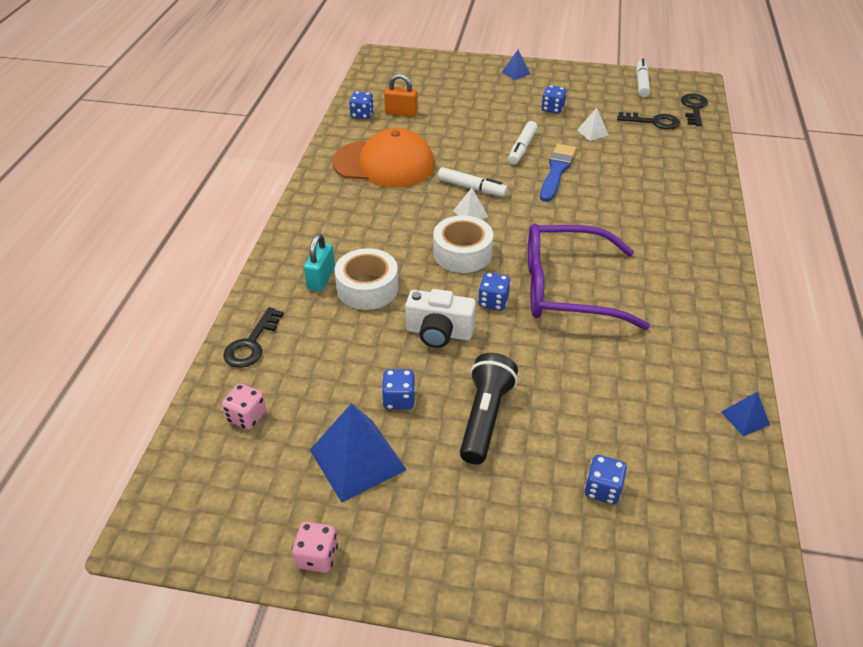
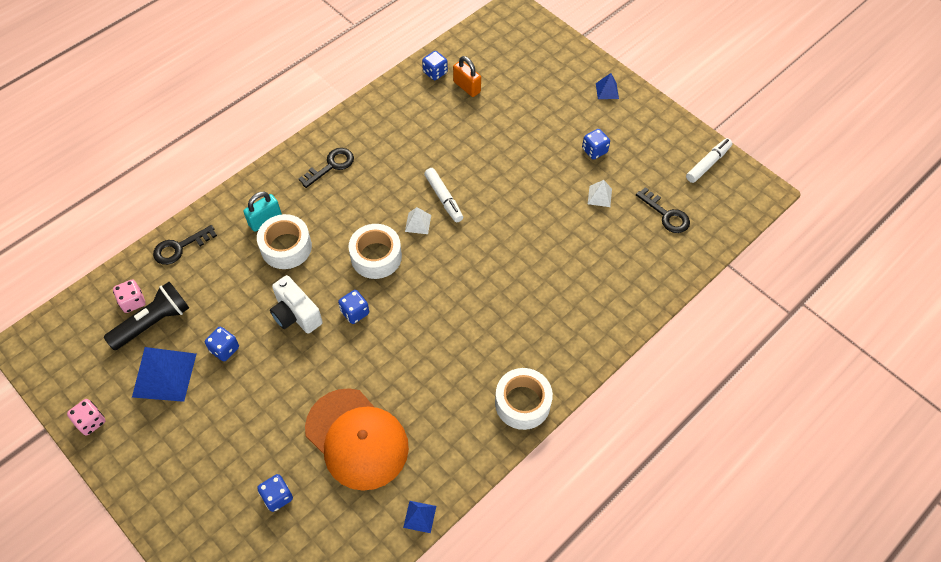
camera: 35 degrees right, 15 degrees up
(384, 164) = (403, 136): orange cap -> orange cap (357, 439)
(485, 417) = (261, 398): black flashlight -> black flashlight (153, 322)
(522, 148) = (523, 180): white marker -> none
(556, 171) = (526, 220): blue brush -> none
(566, 288) = (415, 334): purple glasses -> none
(694, 108) = (722, 220): black key -> black key (331, 166)
(713, 286) = (522, 403): none -> white tape

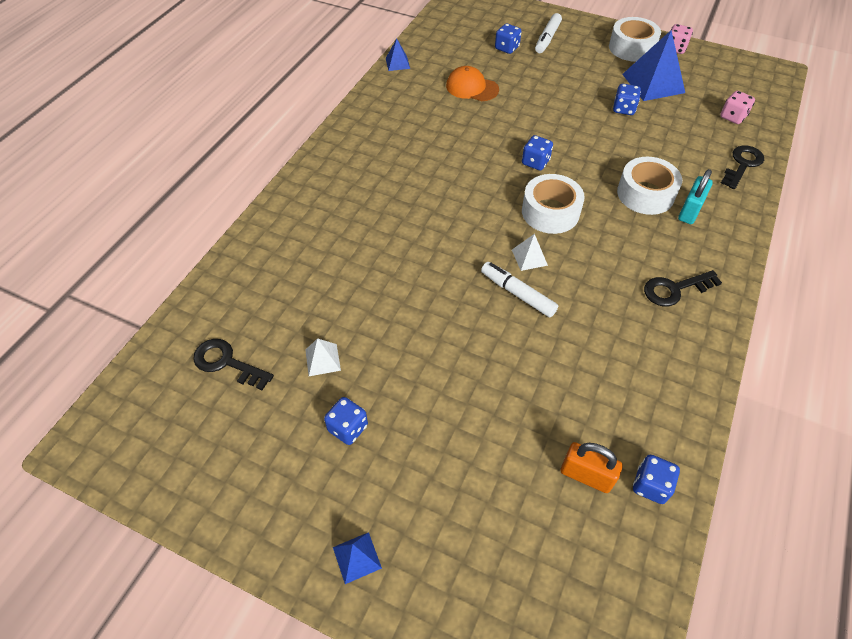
camera: 160 degrees right, 5 degrees down
(153, 322) = (699, 109): black flashlight -> none
(296, 314) = (587, 146): white camera -> none
(331, 166) = (675, 289): black key -> black key turned 45 degrees clockwise
(357, 439) = (472, 88): orange cap -> orange cap, size x0.56
(522, 403) = (345, 141): white tape -> white tape (631, 48)
(708, 164) = (168, 465): white marker -> white marker (547, 38)

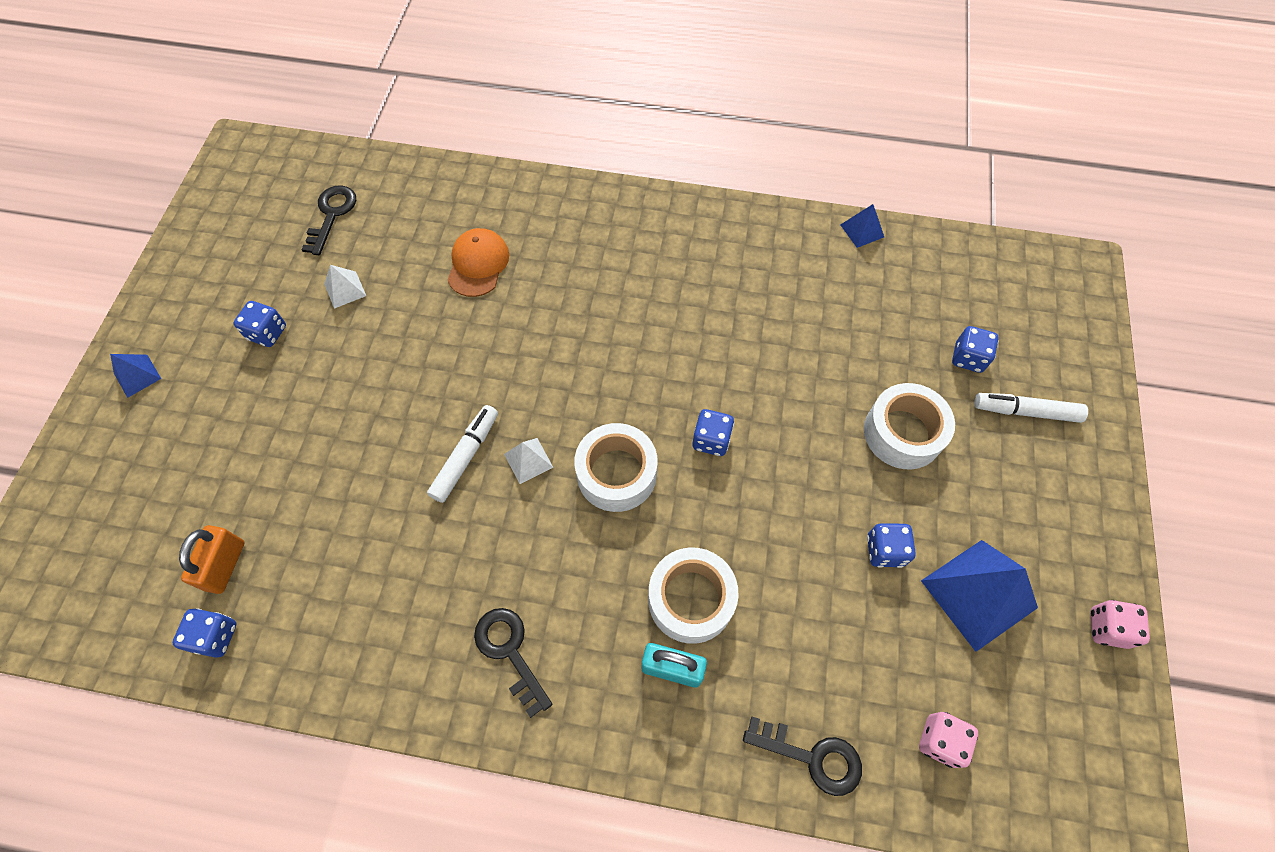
camera: 75 degrees right, 10 degrees up
(472, 88) = (846, 331): orange cap -> orange cap (478, 264)
(631, 48) = (1068, 549): white tape -> white tape (902, 433)

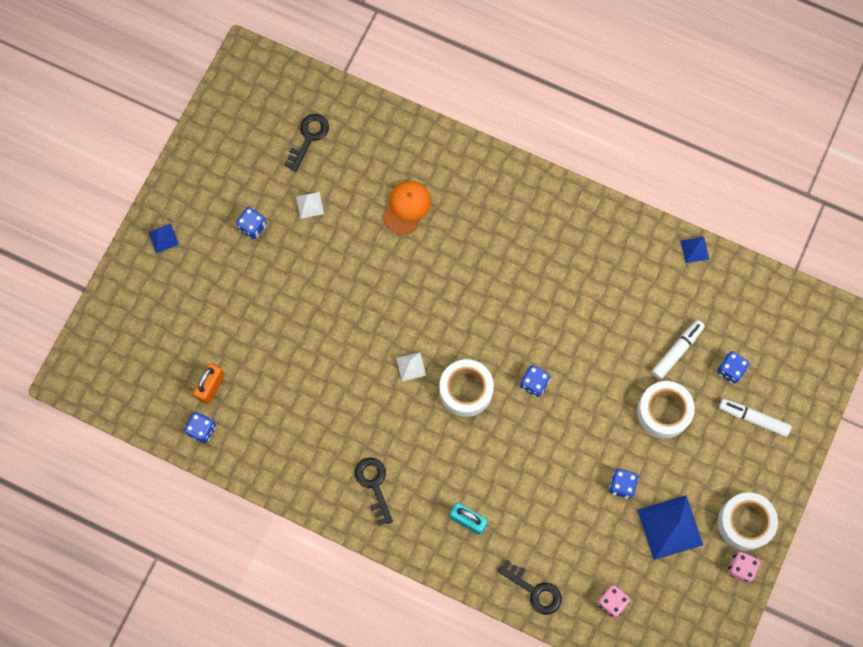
camera: 15 degrees right, 10 degrees up
(466, 456) = (371, 353): white marker -> white marker (677, 351)
(691, 599) = (490, 483): white tape -> white tape (745, 523)

